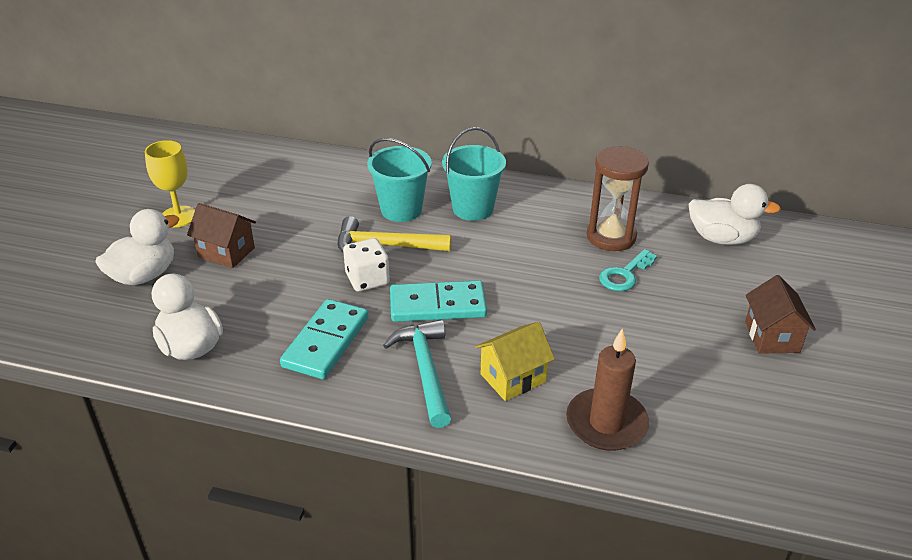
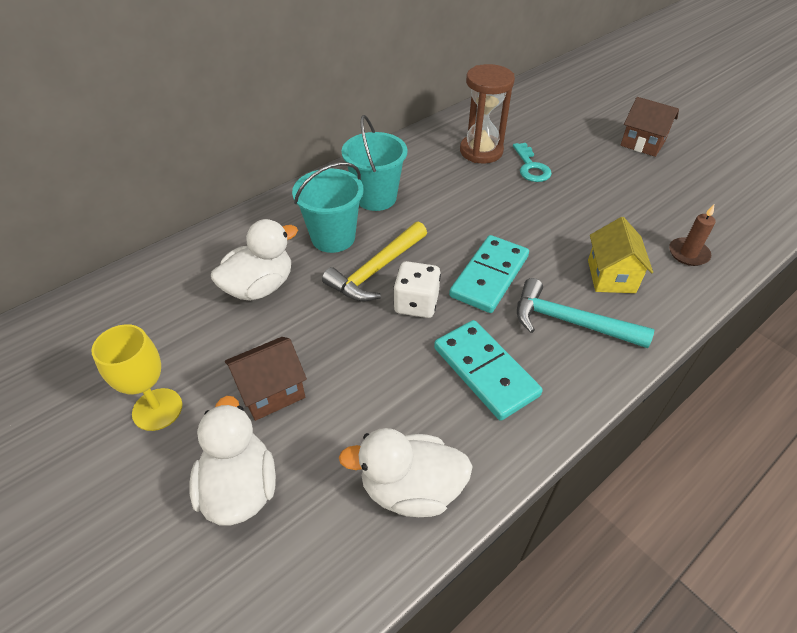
camera: 55 degrees left, 10 degrees up
(606, 423) = (688, 254): brown candle -> brown candle, size x0.59
(722, 238) = (526, 110): white duck -> white duck (260, 287)

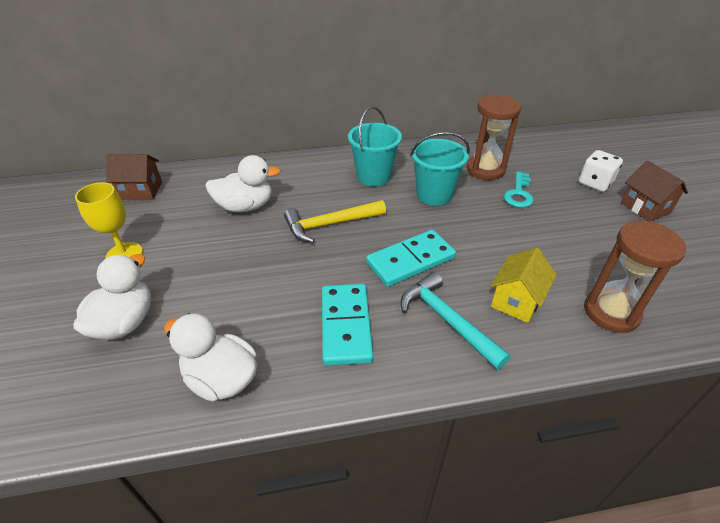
camera: 30 degrees right, 5 degrees down
(271, 391) = (194, 273): brown house -> brown house (141, 191)
(333, 237) = (320, 192): turquoise bucket -> turquoise bucket (434, 195)
(416, 304) = (338, 258): white dice -> white dice (595, 183)
(688, 254) = (611, 312): brown candle -> brown hourglass

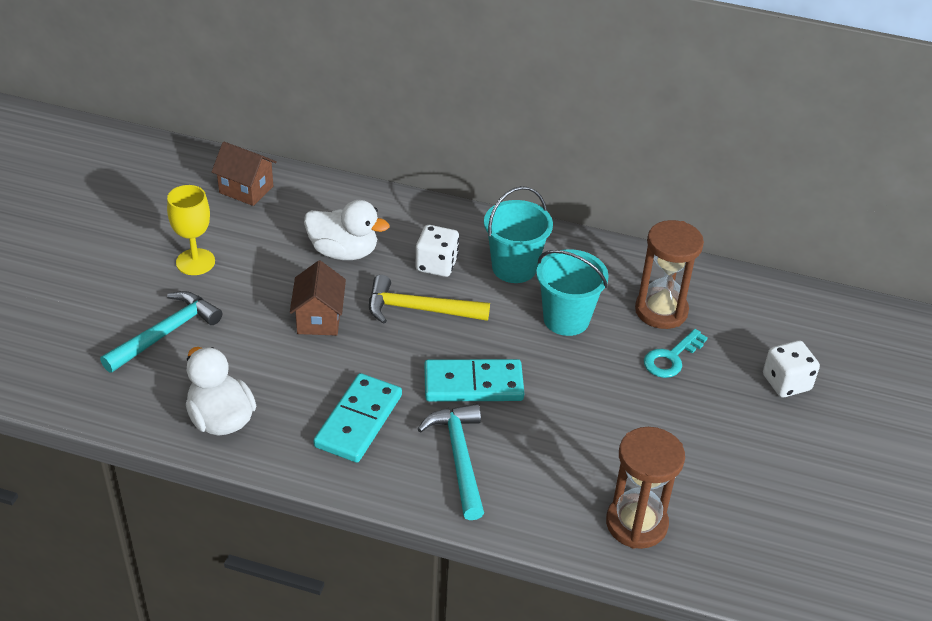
camera: 25 degrees right, 0 degrees up
(124, 322) = (165, 333): white duck -> turquoise hammer
(320, 192) = (436, 264): none -> white dice
(516, 301) = (547, 470): yellow house -> none
(645, 208) = (814, 438): brown house -> brown house (319, 319)

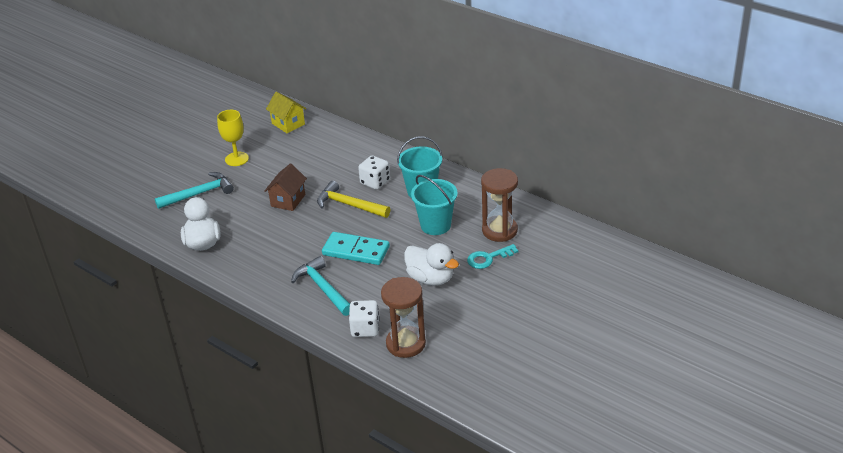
camera: 25 degrees right, 5 degrees down
(246, 189) = (288, 124): brown house -> yellow house
(344, 252) = (324, 166): white duck -> white duck (430, 278)
(358, 421) = (277, 258): turquoise domino -> none
(459, 458) = (323, 288): turquoise hammer -> turquoise hammer turned 45 degrees counterclockwise
(786, 383) = (554, 286): white dice -> white dice (365, 329)

